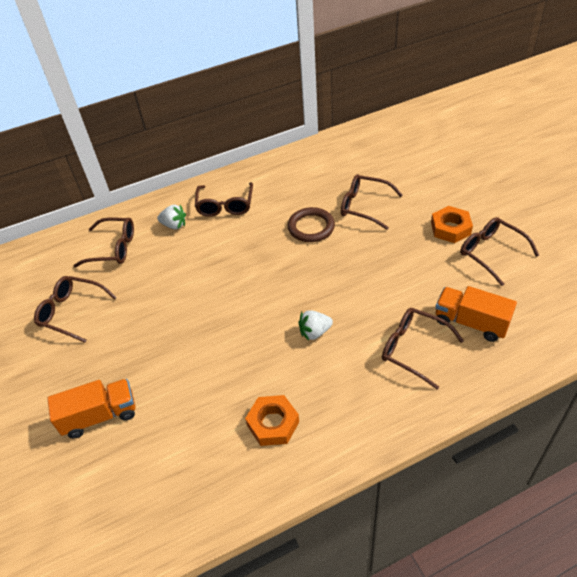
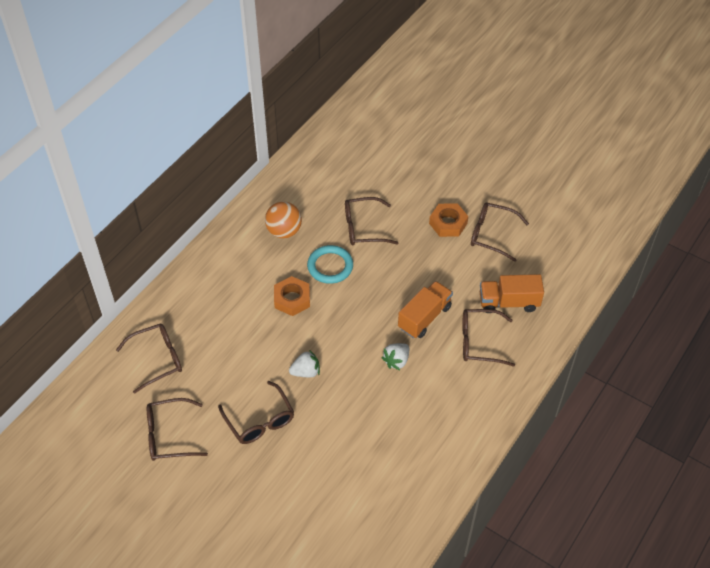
camera: 35 degrees left, 5 degrees up
(100, 416) = (271, 506): orange truck -> orange truck (424, 317)
(174, 225) = (199, 313): white strawberry -> white strawberry (306, 372)
(225, 205) = (234, 274): brown glasses -> brown glasses (260, 421)
(273, 423) = (413, 447): orange nut -> orange nut (292, 299)
(291, 187) = (284, 231): none -> orange ball
(311, 227) = (330, 266): brown ring -> turquoise ring

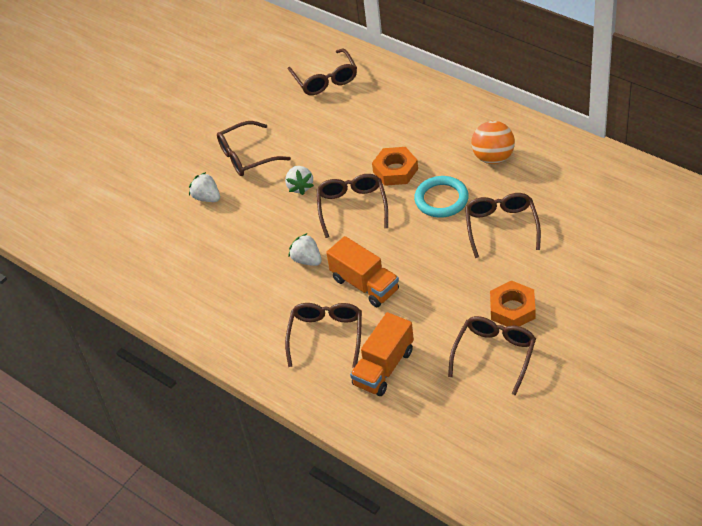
camera: 100 degrees right, 5 degrees down
(169, 435) = (240, 97): brown glasses -> brown glasses (352, 207)
(314, 451) = (207, 198): none -> white strawberry
(508, 302) = (383, 367): orange truck -> orange truck turned 150 degrees counterclockwise

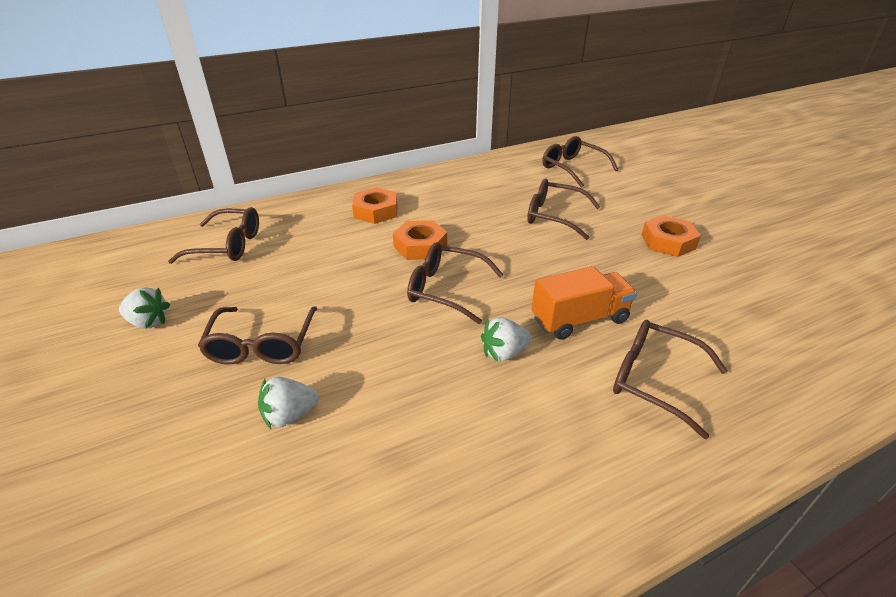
camera: 70 degrees left, 10 degrees down
(300, 187) = (371, 317): white strawberry -> white strawberry (148, 322)
(383, 367) = (728, 348): orange truck -> none
(426, 123) = (376, 211): none -> orange nut
(441, 199) = (489, 234): turquoise ring -> none
(493, 158) = (462, 195): orange ball -> none
(494, 355) = (729, 269): brown glasses -> brown glasses (572, 168)

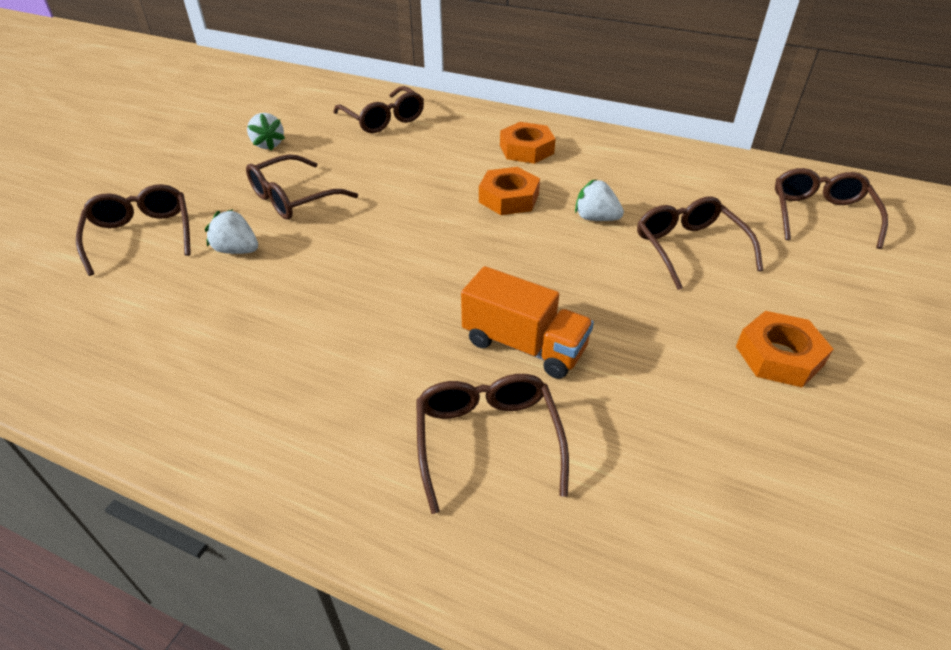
camera: 50 degrees right, 5 degrees up
(446, 289) = (464, 243): brown glasses -> brown glasses (141, 235)
(504, 353) = (416, 319): white strawberry -> white strawberry (595, 218)

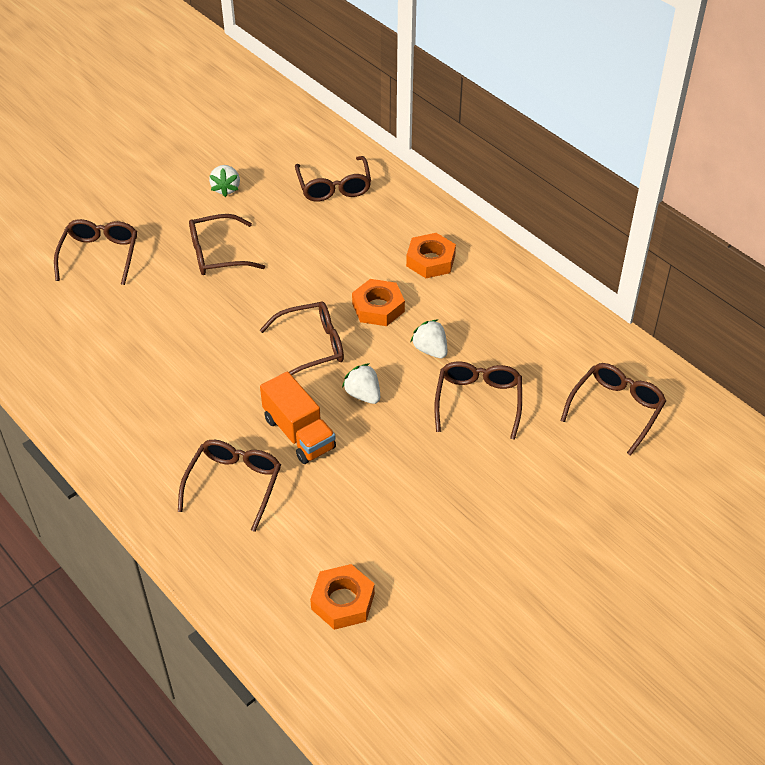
camera: 25 degrees right, 5 degrees up
(237, 250) = (156, 291): white strawberry -> white strawberry (363, 395)
(466, 251) = (312, 346): none -> brown glasses
(778, 356) = (460, 503): orange nut -> orange nut (343, 601)

